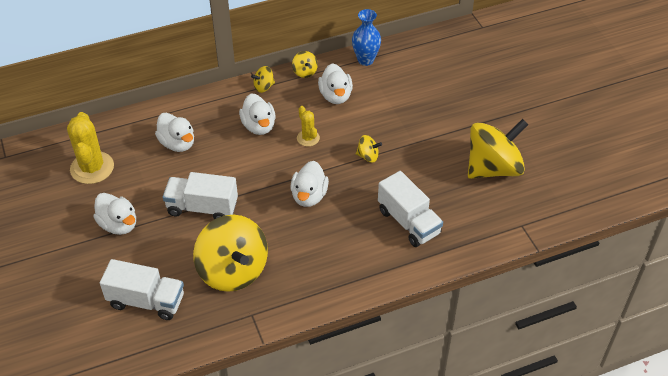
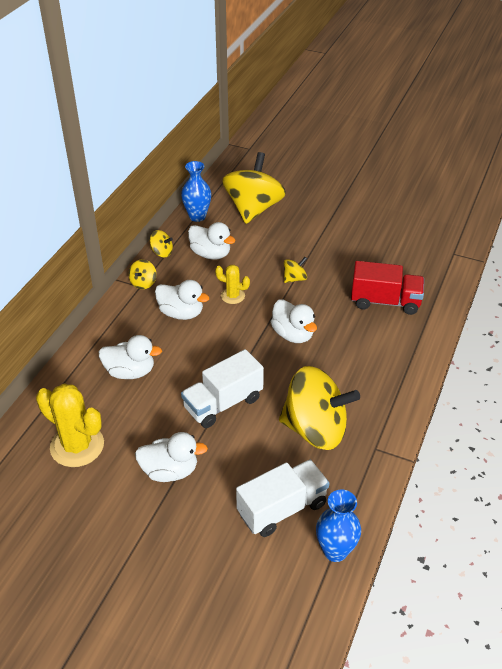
camera: 45 degrees left, 5 degrees down
(140, 352) = (335, 551): none -> blue vase
(408, 222) = (385, 301): white truck -> red truck
(493, 168) = (386, 231): yellow spinning top -> yellow spinning top (253, 209)

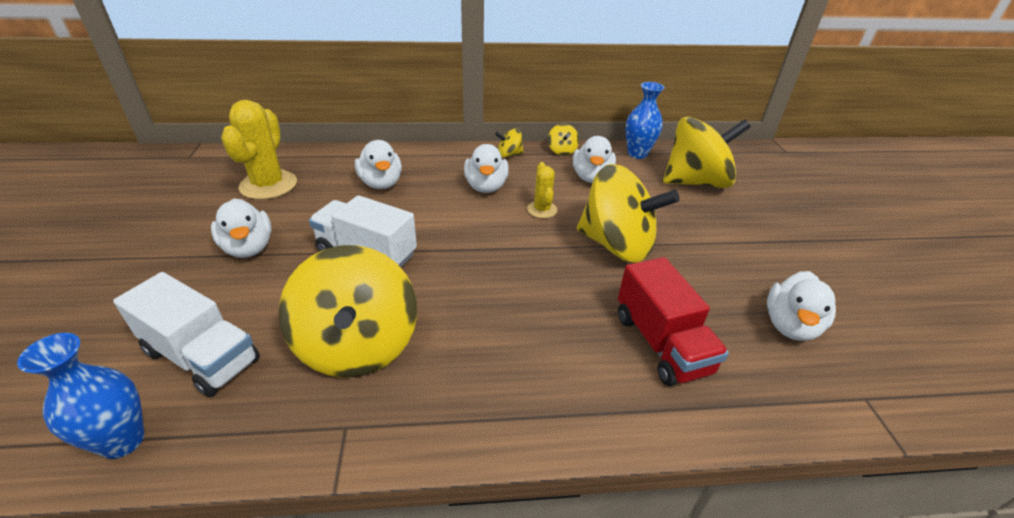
camera: 60 degrees right, 5 degrees down
(293, 334) = (518, 273): white duck -> white duck (790, 325)
(294, 279) = (616, 245): yellow spinning top -> yellow spinning top, size x2.39

